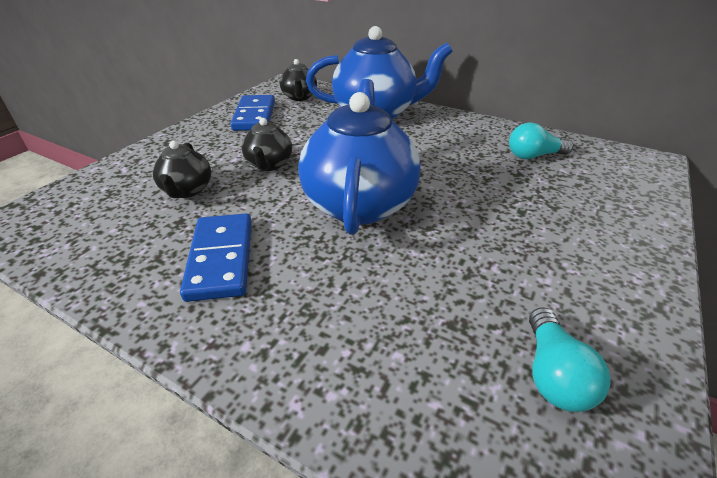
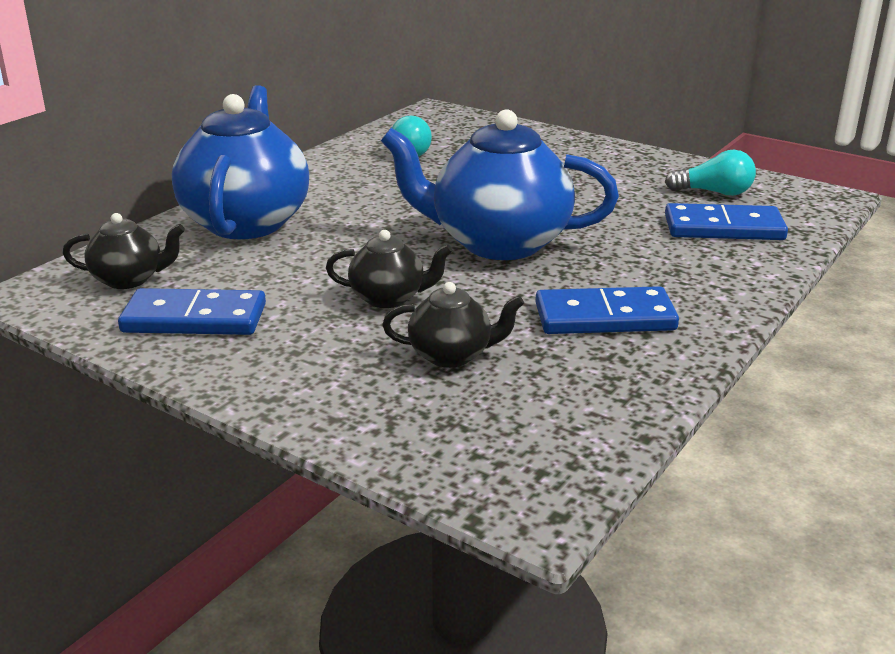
camera: 85 degrees left, 10 degrees down
(432, 370) = (723, 228): none -> blue domino

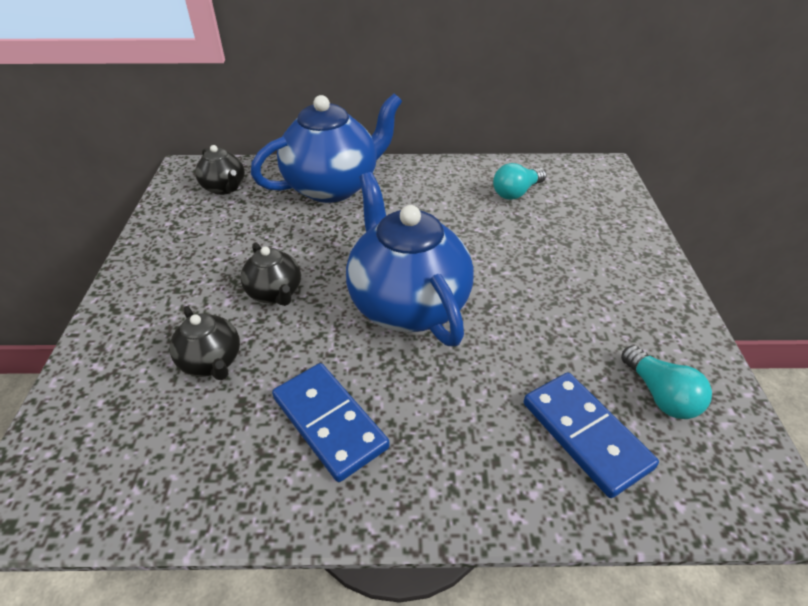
camera: 55 degrees right, 15 degrees up
(194, 319) = (193, 232): blue domino -> none

